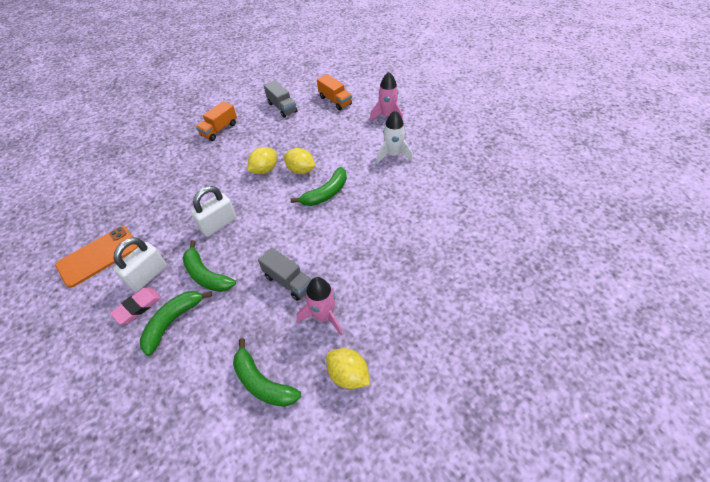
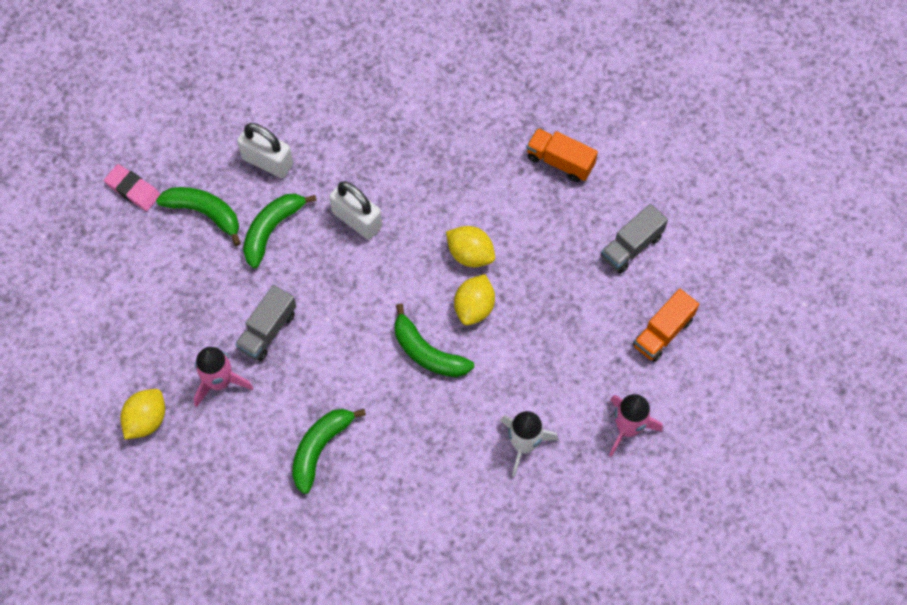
camera: 80 degrees right, 15 degrees up
(98, 256) = (293, 92): orange phone -> none
(138, 307) = (222, 167): pink eraser -> pink eraser (133, 189)
(262, 382) = (135, 330): green banana -> green banana (320, 448)

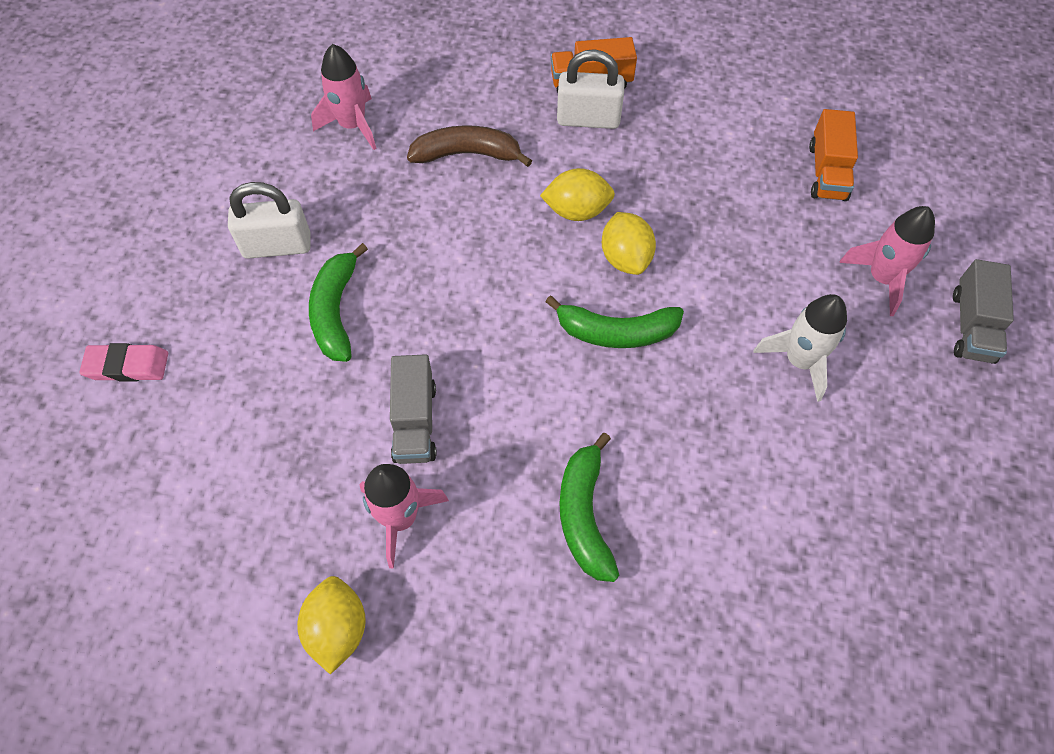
camera: 35 degrees left, 5 degrees down
(205, 213) = (239, 340): green banana -> none
(357, 219) = (427, 246): white padlock -> white padlock (588, 119)
(374, 99) = (352, 125): none -> pink rocket
(432, 167) = (467, 154): none -> brown banana
(631, 246) = (726, 115): grey truck -> grey truck (972, 326)

